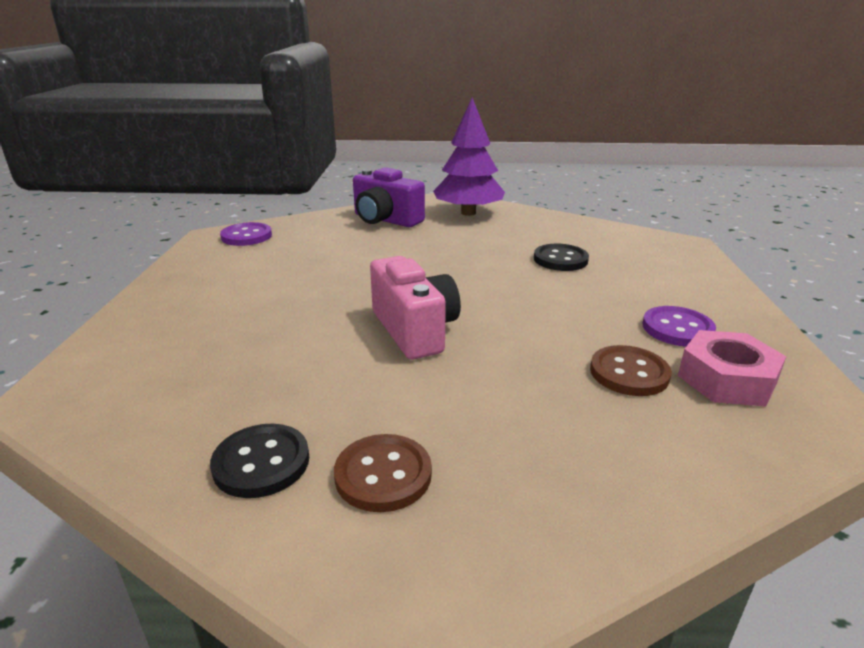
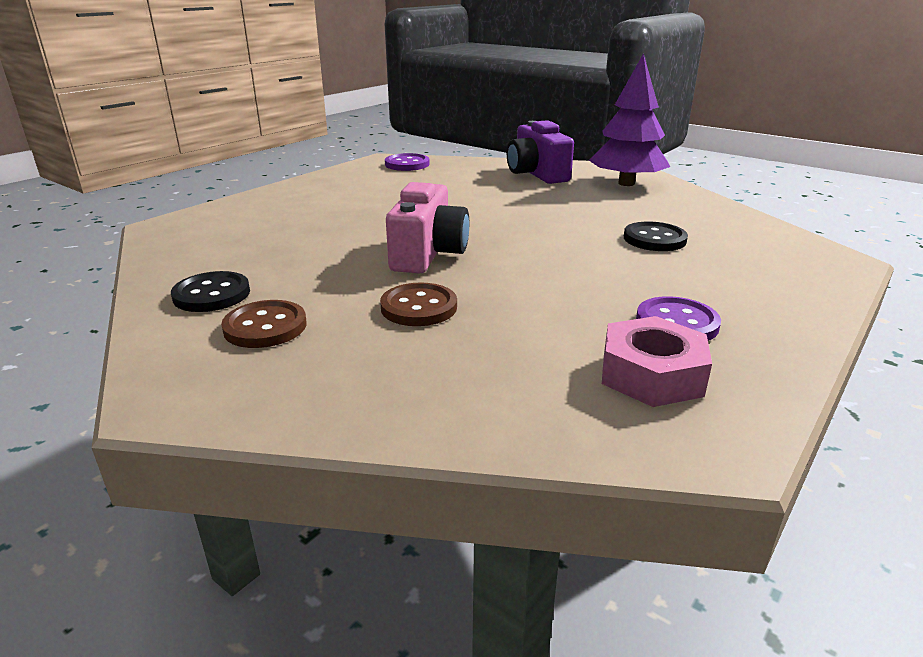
camera: 35 degrees right, 0 degrees up
(629, 373) = (558, 337): brown button -> brown button (419, 307)

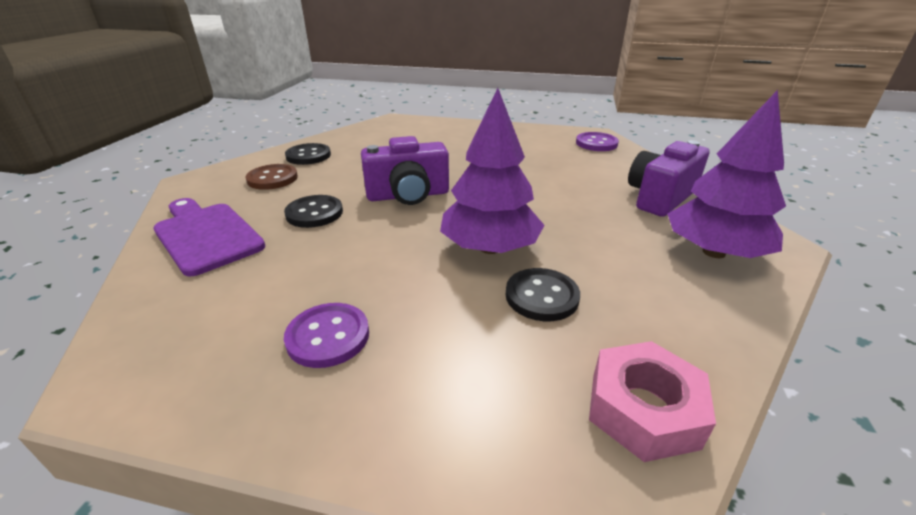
camera: 65 degrees right, 5 degrees up
(409, 384) = (206, 235): none -> purple cutting board
(419, 307) = (314, 213): brown button -> black button
(428, 254) = (408, 195): pink camera -> purple camera
(571, 241) = (489, 248): none -> purple tree
(651, 374) = (224, 332): pink nut -> pink nut (643, 409)

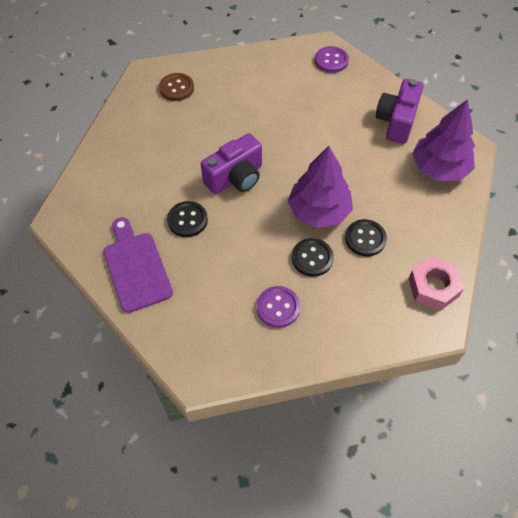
camera: 25 degrees left, 25 degrees up
(206, 235) = (136, 267): purple cutting board -> purple cutting board turned 45 degrees clockwise
(272, 179) = (120, 194): brown button -> brown button (176, 88)
(308, 156) = (120, 154): black button -> black button (312, 258)

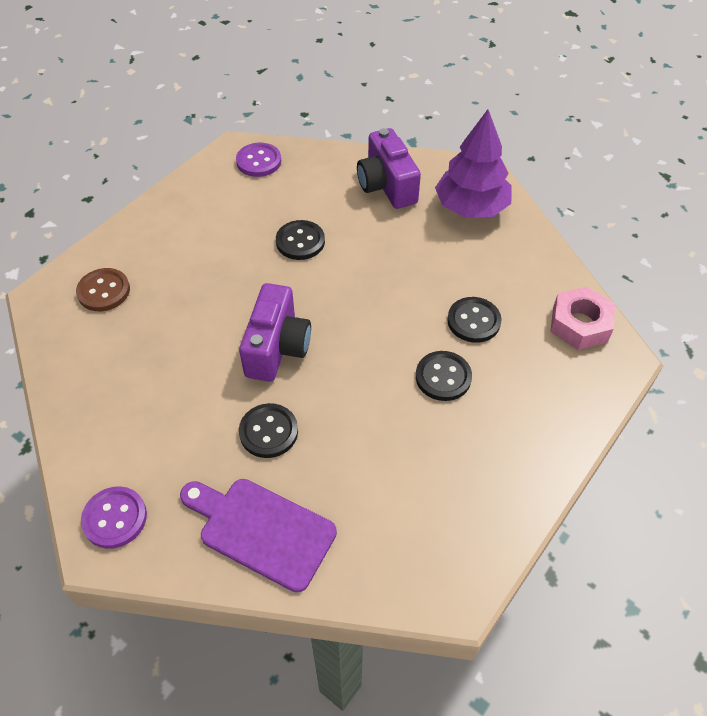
camera: 40 degrees left, 5 degrees down
(278, 307) = (461, 454): purple button -> purple button (115, 518)
(308, 124) = (300, 241): none -> black button
(318, 211) = (401, 324): purple tree -> none

